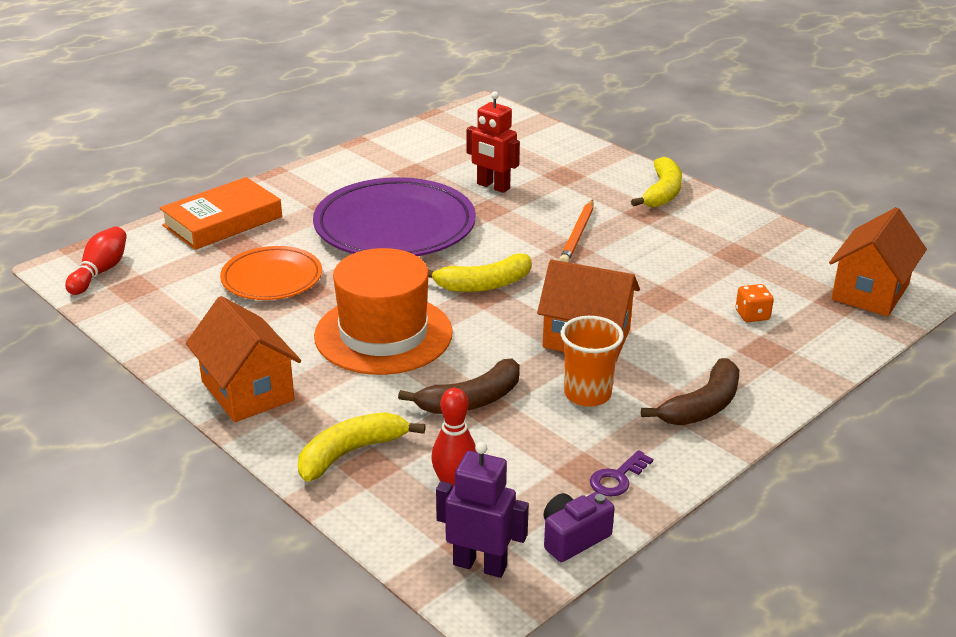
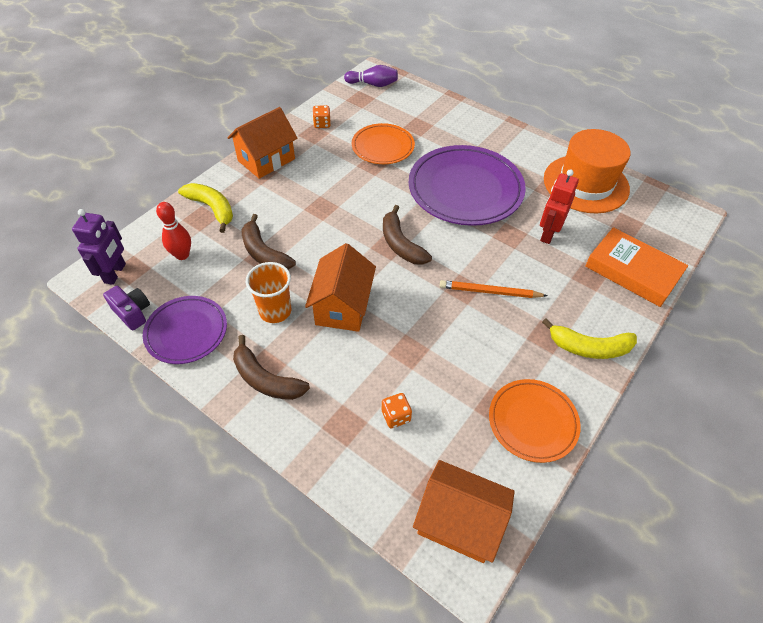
camera: 80 degrees right, 20 degrees up
(100, 272) = (373, 84): red bowling pin -> purple bowling pin
(180, 329) = (322, 124): none -> orange dice
(222, 221) = (444, 114): orange book -> orange book (632, 271)
(383, 334) = (330, 204): orange hat -> orange hat (586, 184)
(484, 284) = (401, 244): yellow banana -> brown banana
(617, 478) = (186, 332): purple key -> purple plate
(754, 237) = (532, 422): none -> orange plate

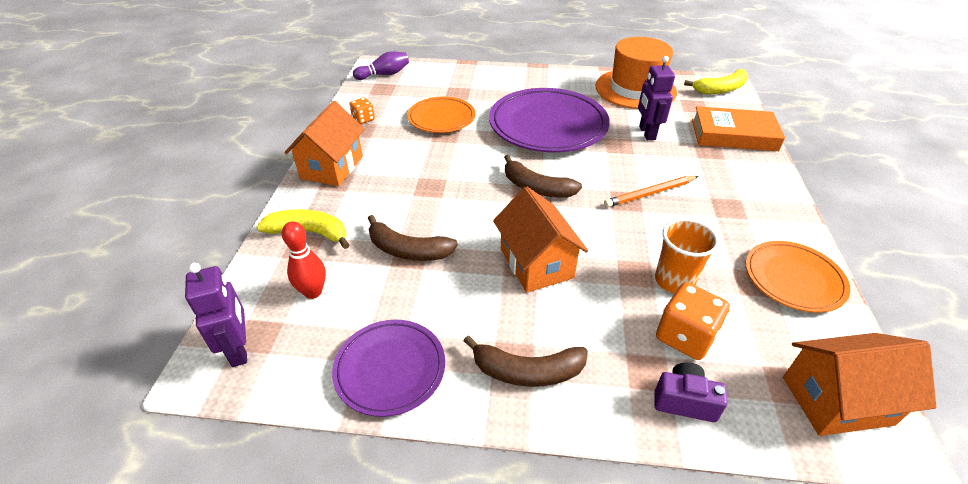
camera: 30 degrees left, 10 degrees down
(132, 313) = (301, 382): purple camera -> purple camera (684, 401)
(275, 311) = (472, 299): orange cup -> orange cup (674, 281)
(396, 416) = (685, 336): orange dice -> orange dice, size x1.73
(548, 234) = (646, 133): red robot -> purple robot
(589, 347) = (766, 201): yellow banana -> yellow banana (720, 89)

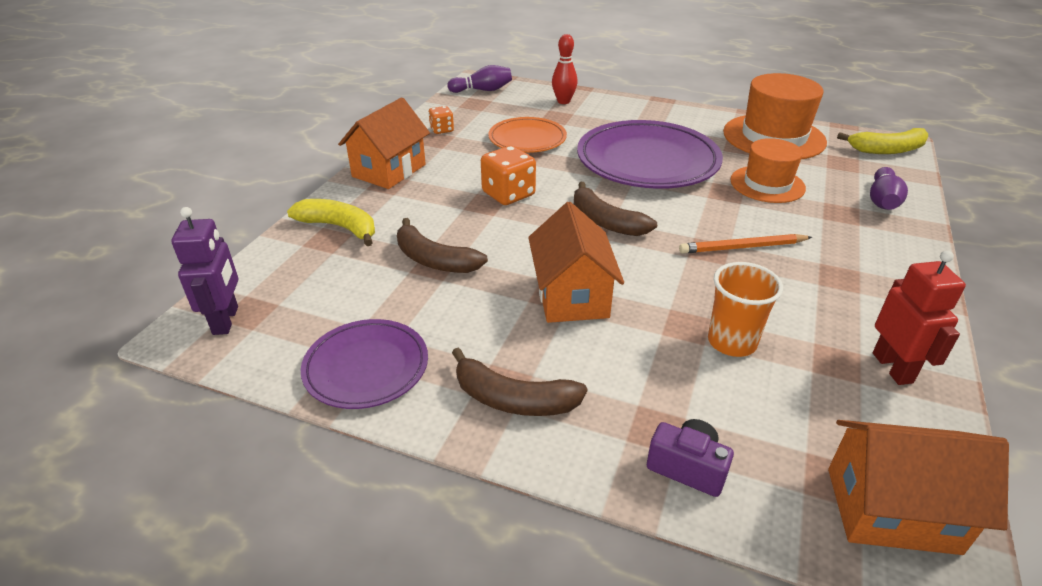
camera: 15 degrees right, 5 degrees down
(313, 292) = (319, 282): red bowling pin -> red bowling pin (563, 101)
(646, 133) = (767, 184): purple robot -> orange hat
(685, 336) = (719, 402): orange dice -> orange dice (508, 194)
(733, 135) = (882, 200): orange book -> purple bowling pin
(793, 279) = (892, 368): orange plate -> red robot

